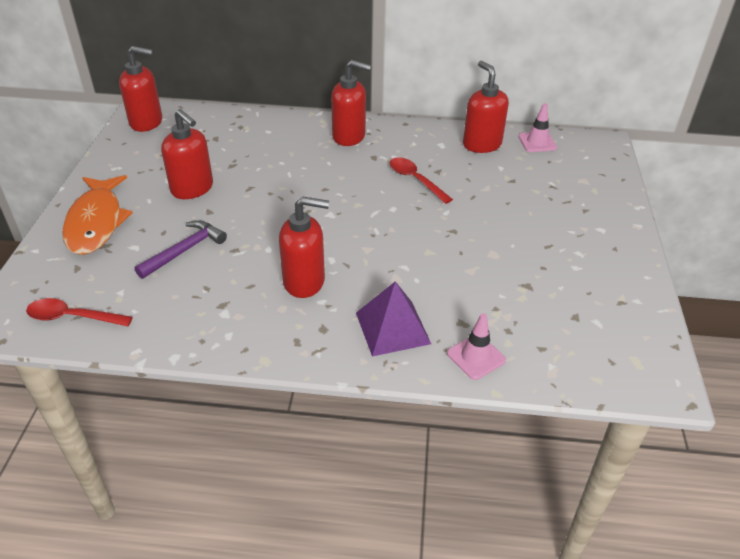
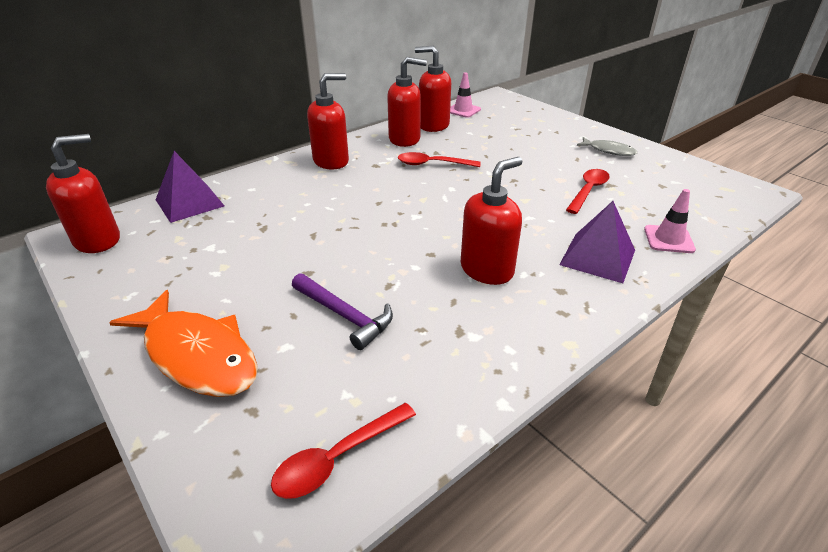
camera: 45 degrees left, 5 degrees down
(184, 250) = (344, 315): purple hammer -> purple hammer turned 135 degrees clockwise
(192, 189) = (258, 265): red soap dispenser -> red soap dispenser (405, 139)
(221, 122) = (189, 203): none -> purple pyramid
(495, 278) = (588, 191): none -> red spoon
(596, 257) = (608, 151): none -> grey fish

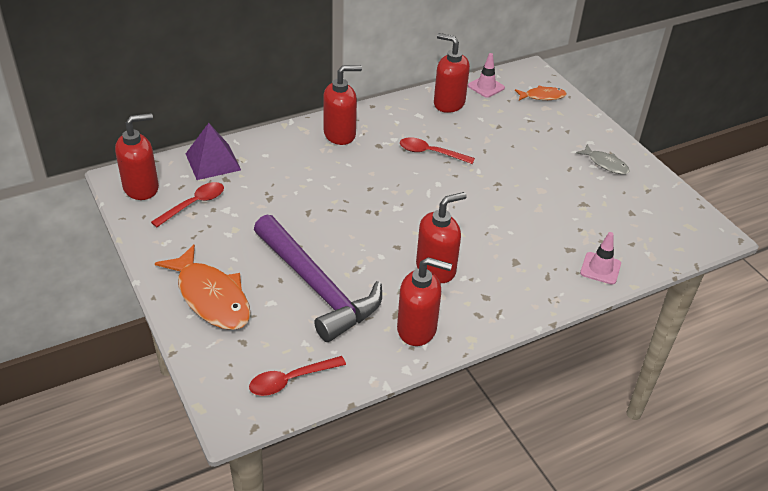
camera: 10 degrees right, 5 degrees up
(344, 315) = (316, 287): purple hammer -> purple hammer, size x1.91
(405, 139) = (415, 118): red soap dispenser -> red soap dispenser (417, 329)
(518, 111) = (542, 96): none -> orange fish
(588, 191) = (559, 207): red spoon -> red spoon (194, 204)
(598, 257) = (530, 274): purple pyramid -> none

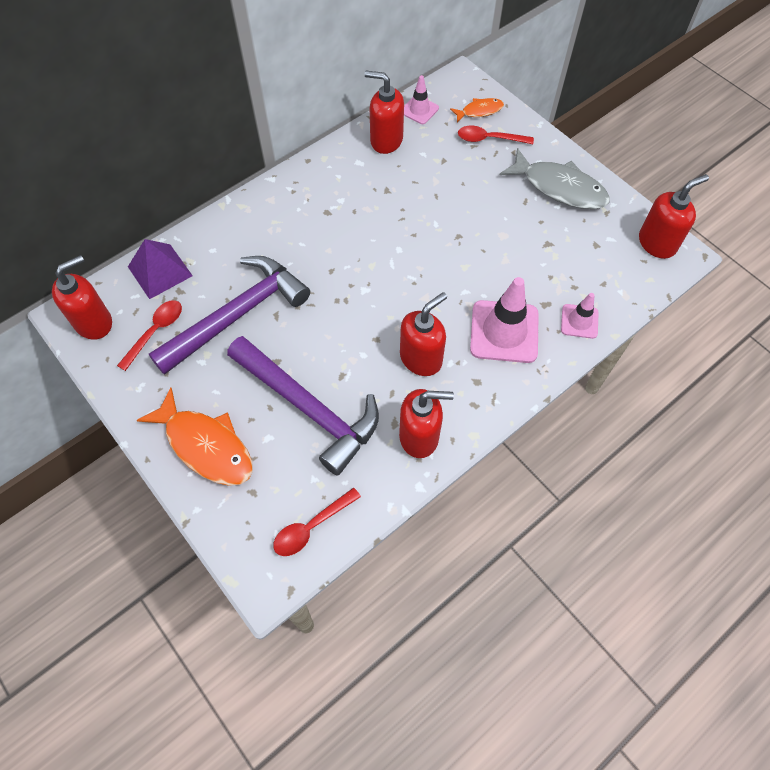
camera: 10 degrees left, 20 degrees up
(272, 205) = (237, 315): none -> purple hammer
(340, 134) = (283, 206): red soap dispenser -> red soap dispenser (657, 243)
(431, 153) = (382, 211): red spoon -> red spoon (489, 139)
(523, 263) = (504, 332): none -> pink traffic cone
(605, 164) = (559, 187): grey fish -> grey fish, size x1.91

